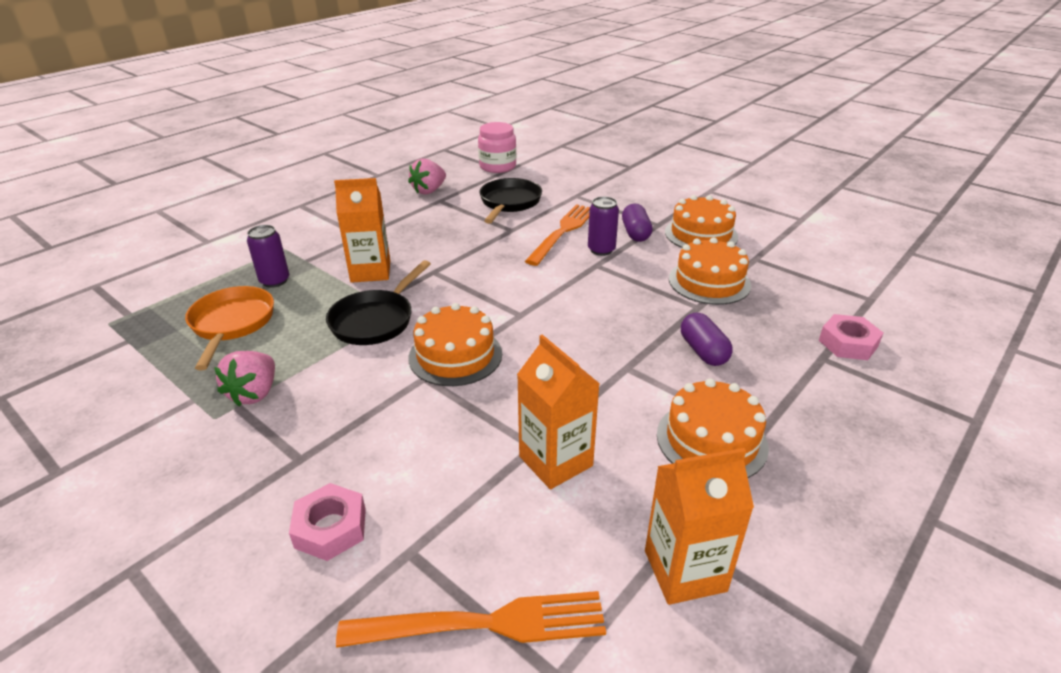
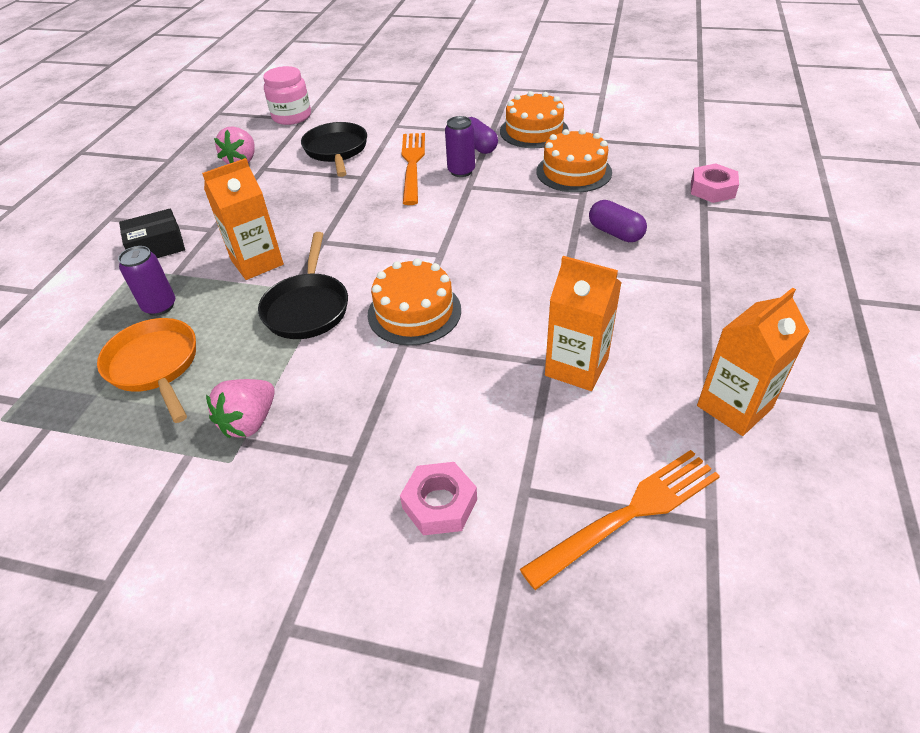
camera: 25 degrees left, 10 degrees up
(254, 393) = (249, 422): pink strawberry -> pink strawberry turned 45 degrees clockwise
(313, 236) = (157, 246): none -> black box
(711, 440) = (677, 302): orange cake -> none

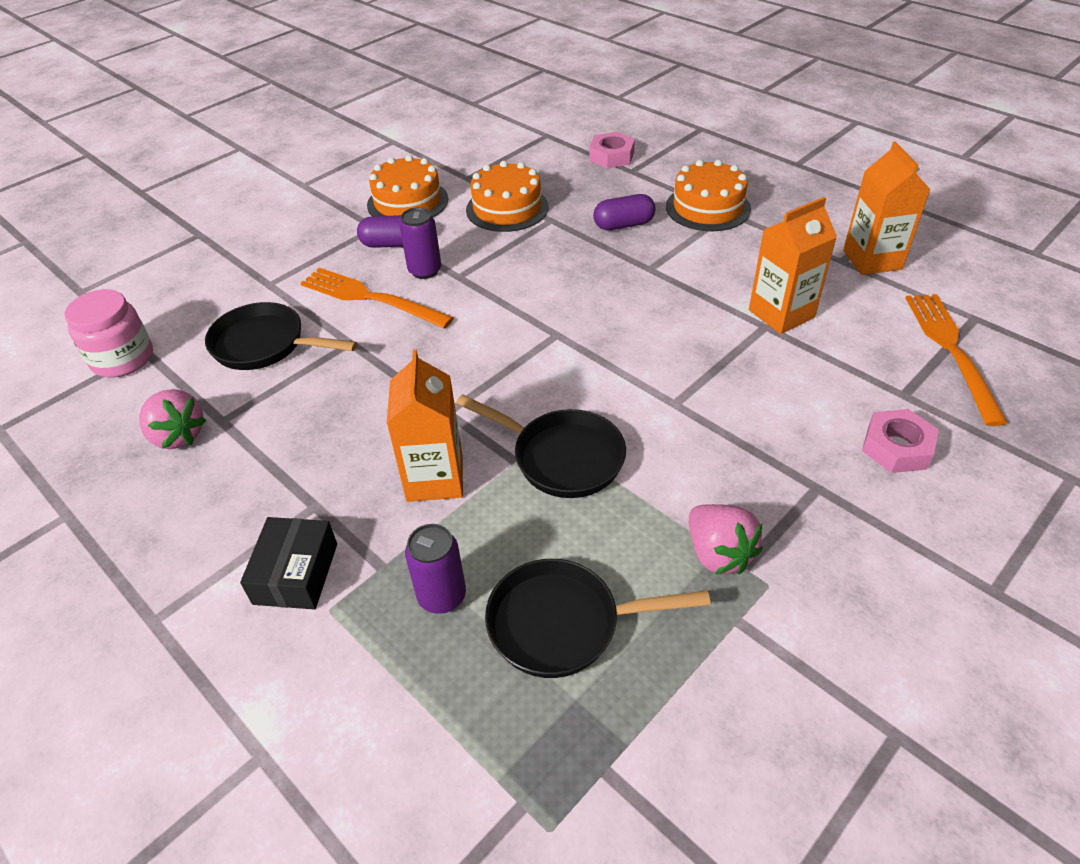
camera: 60 degrees left, 0 degrees up
(155, 366) = (562, 624): orange pan -> black pan
(414, 312) = (634, 381): orange cake -> orange cake (708, 207)

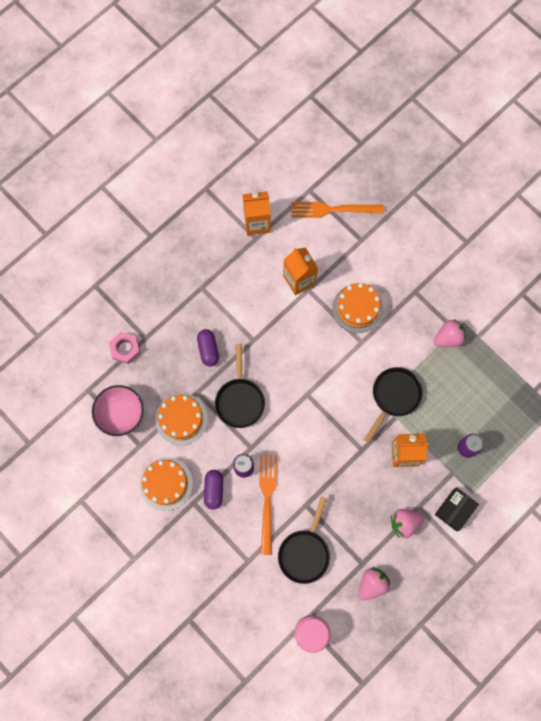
camera: 90 degrees left, 30 degrees up
(286, 482) = (404, 523): none -> pink strawberry
(296, 573) = (455, 510): black box -> black box turned 60 degrees counterclockwise
(369, 298) = (267, 498): orange fork -> orange fork turned 150 degrees clockwise
(513, 160) = (121, 414): none -> pink bowl
(562, 624) = (479, 401): black pan -> black pan (240, 400)
(708, 207) = (195, 298): orange cake -> orange cake (357, 308)
(896, 448) = (394, 253): pink nut -> none

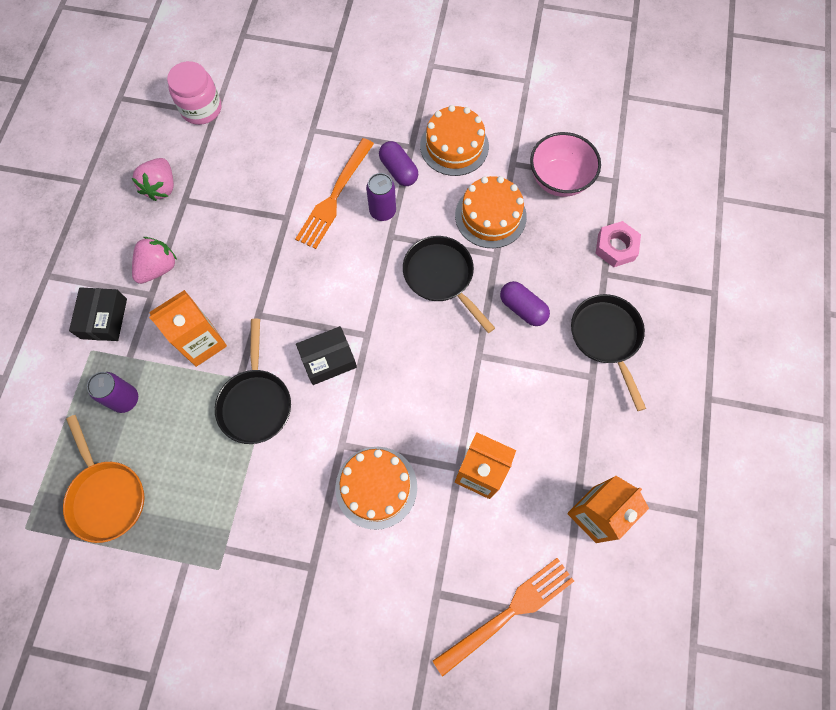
camera: 145 degrees right, 5 degrees down
(267, 498) = (334, 197): orange fork -> orange fork turned 60 degrees clockwise
(305, 552) = (256, 172): black pan -> black pan (606, 338)
(338, 394) = (328, 359): none -> black box
(448, 338) = (227, 530): pink strawberry -> none
(503, 398) = (107, 496): none -> orange pan

